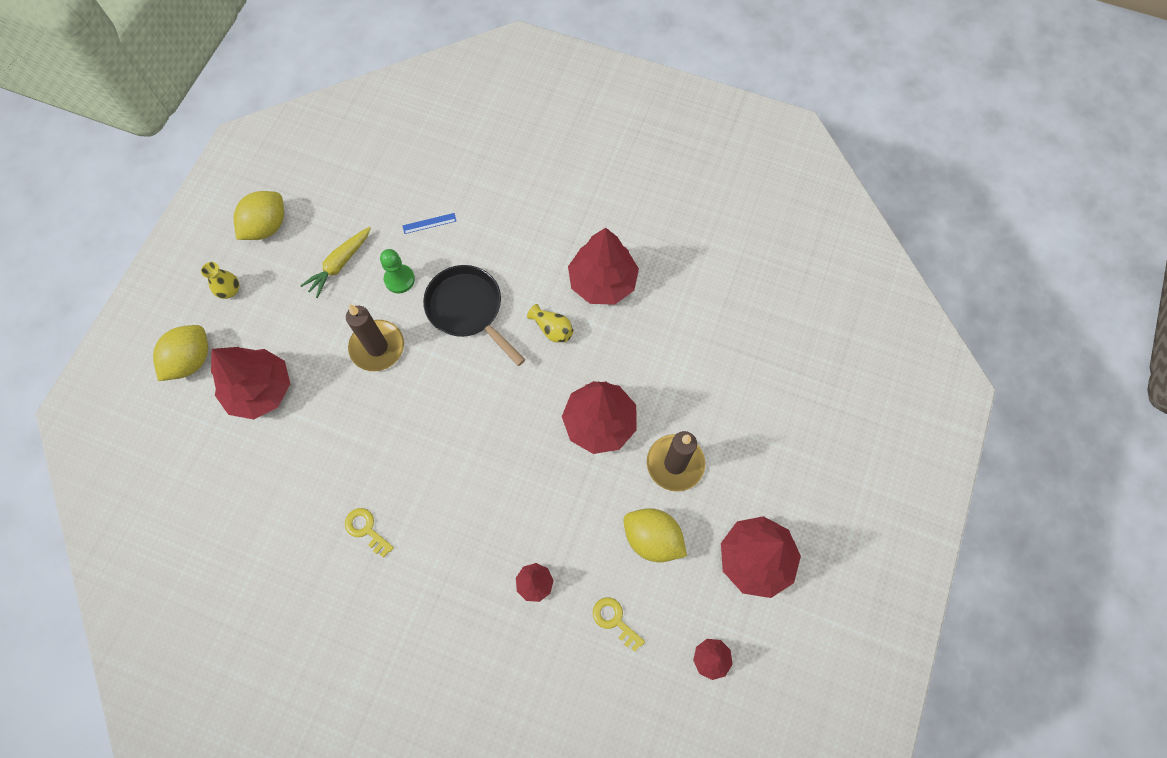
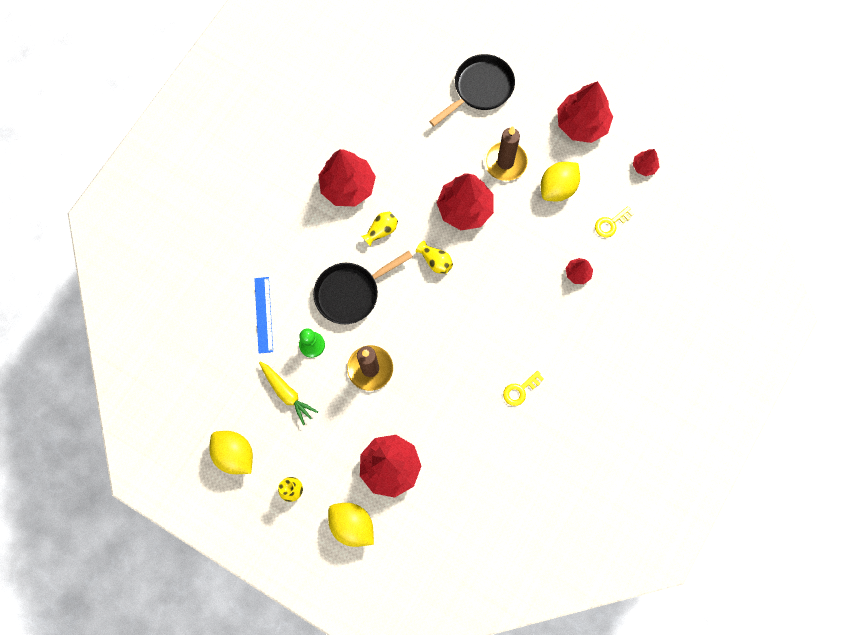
camera: 80 degrees left, 5 degrees up
(429, 223) = (263, 314): blue ruler -> blue ruler, size x1.70
(523, 398) = (435, 261): none -> yellow vase
(772, 415) = (480, 89): none -> black pan

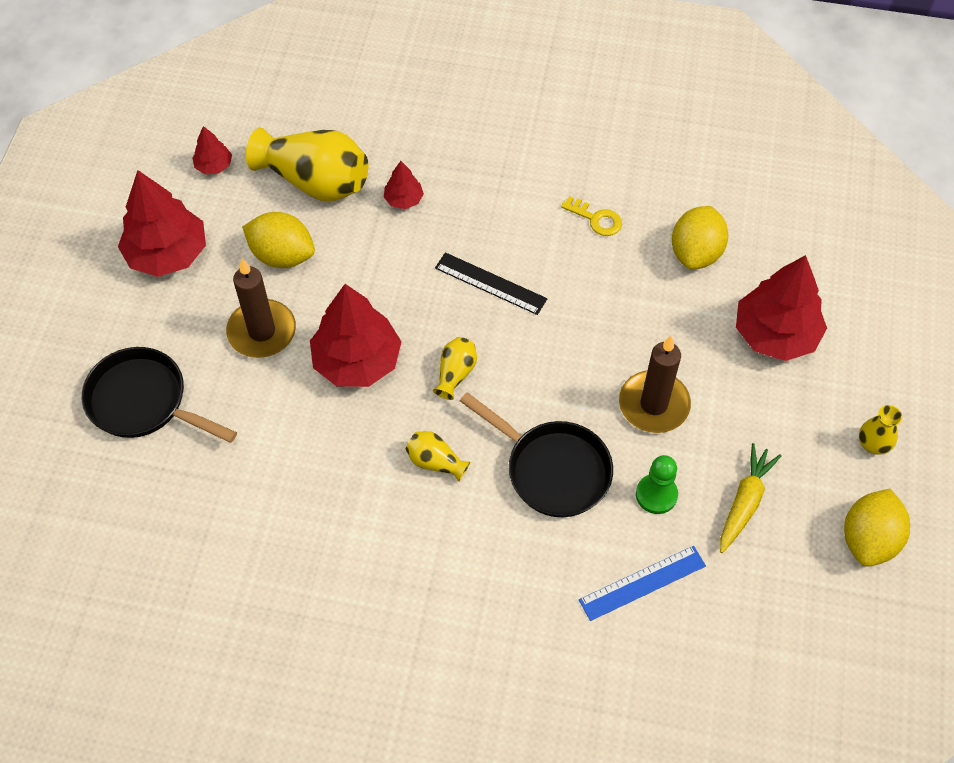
camera: 110 degrees left, 15 degrees down
(348, 186) = (378, 537): red tree -> none
(352, 525) = (875, 353): yellow lemon -> yellow lemon (696, 253)
(493, 304) = (490, 283): none -> black ruler
(611, 224) = (315, 181): yellow key -> yellow vase

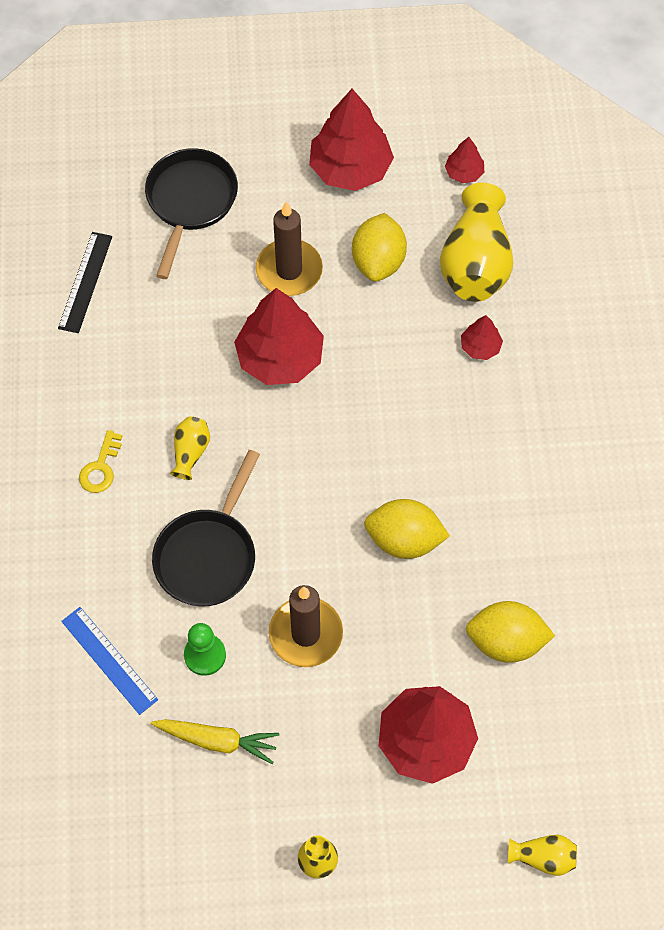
camera: 75 degrees right, 5 degrees up
(455, 373) = (290, 445): yellow vase -> yellow vase (543, 857)
(490, 283) = (403, 451): black ruler -> black ruler (85, 282)
(596, 219) = (517, 533): yellow key -> yellow key (100, 468)
(868, 539) = (205, 869): yellow lemon -> yellow lemon (404, 540)

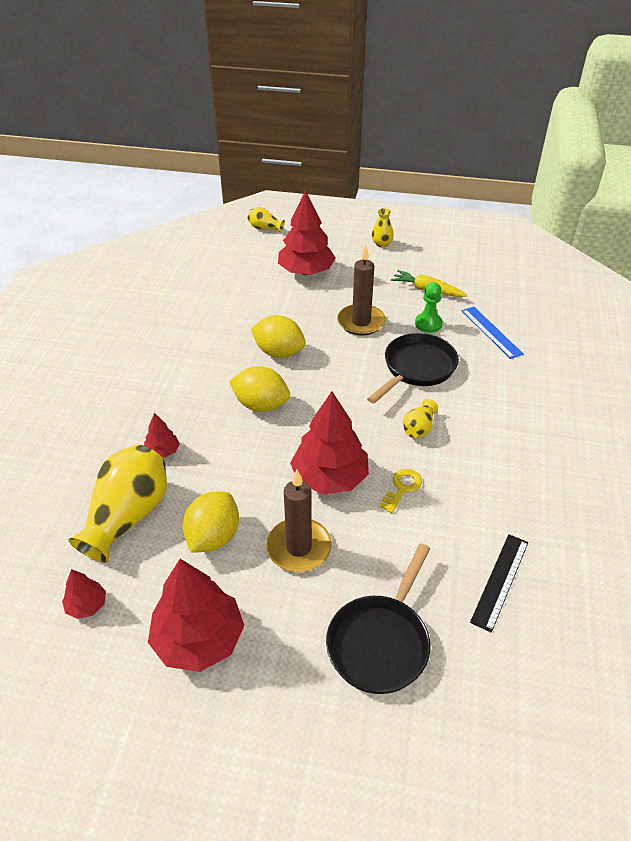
camera: 165 degrees left, 20 degrees down
(100, 468) = (492, 432): yellow key -> yellow key (402, 488)
(506, 641) = (239, 299): yellow lemon -> yellow lemon (261, 405)

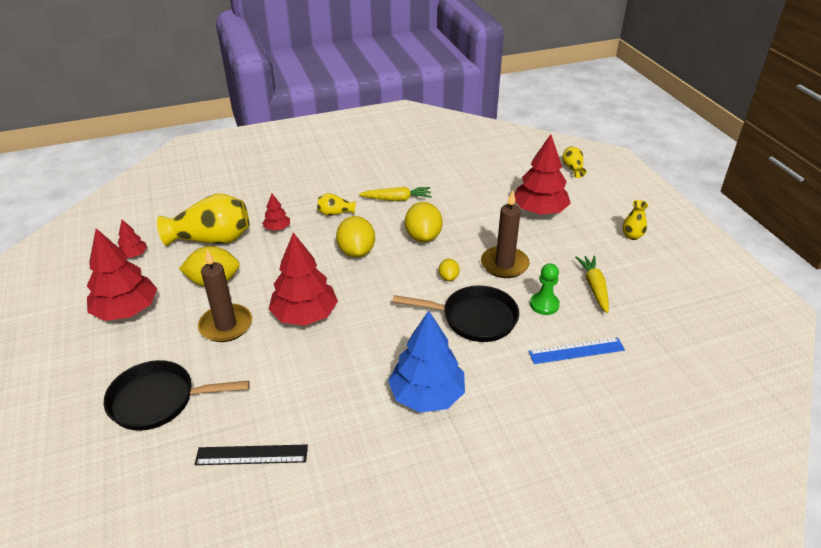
camera: 60 degrees right, 5 degrees down
(201, 345) = (397, 199): none -> yellow carrot
(351, 361) = (448, 277): none -> yellow lemon
(402, 488) = (320, 359): yellow key -> none
(419, 428) = (398, 345): yellow vase -> yellow vase (335, 213)
(490, 434) = (427, 395): none -> blue tree
(491, 332) = (576, 351): blue ruler -> blue ruler turned 45 degrees clockwise

